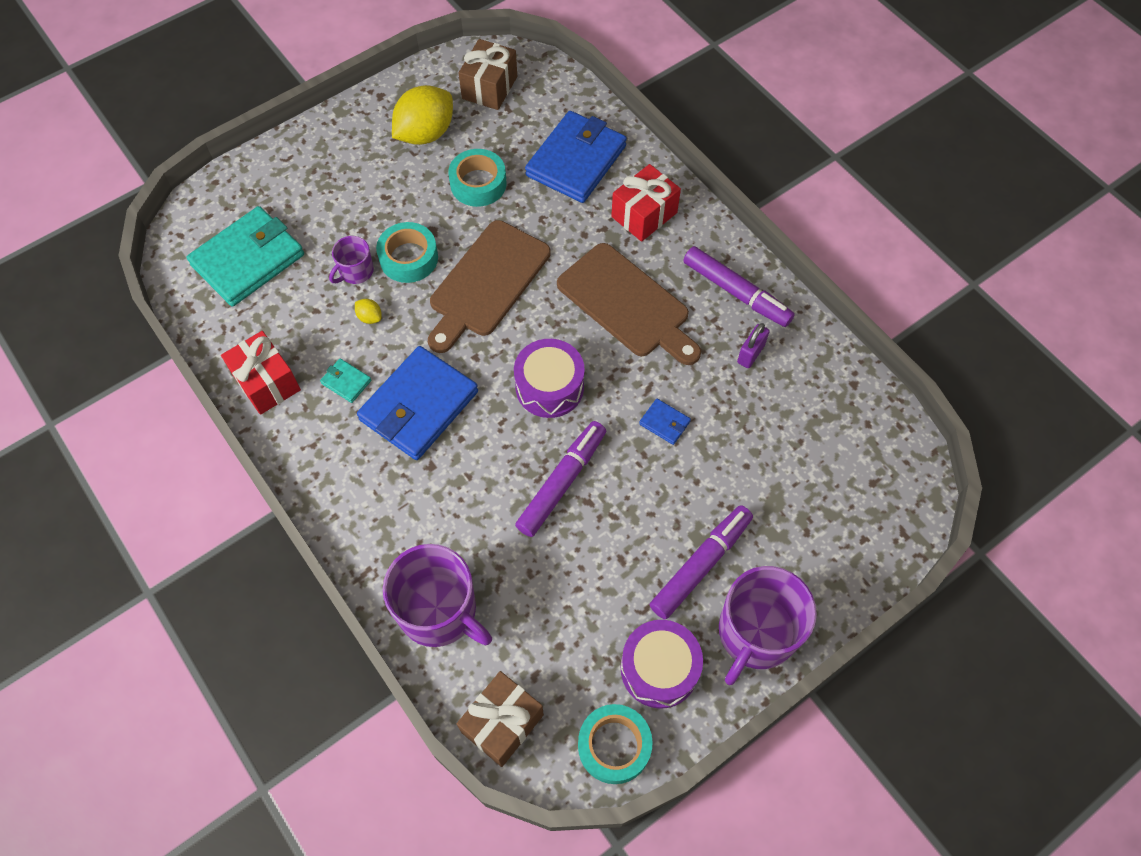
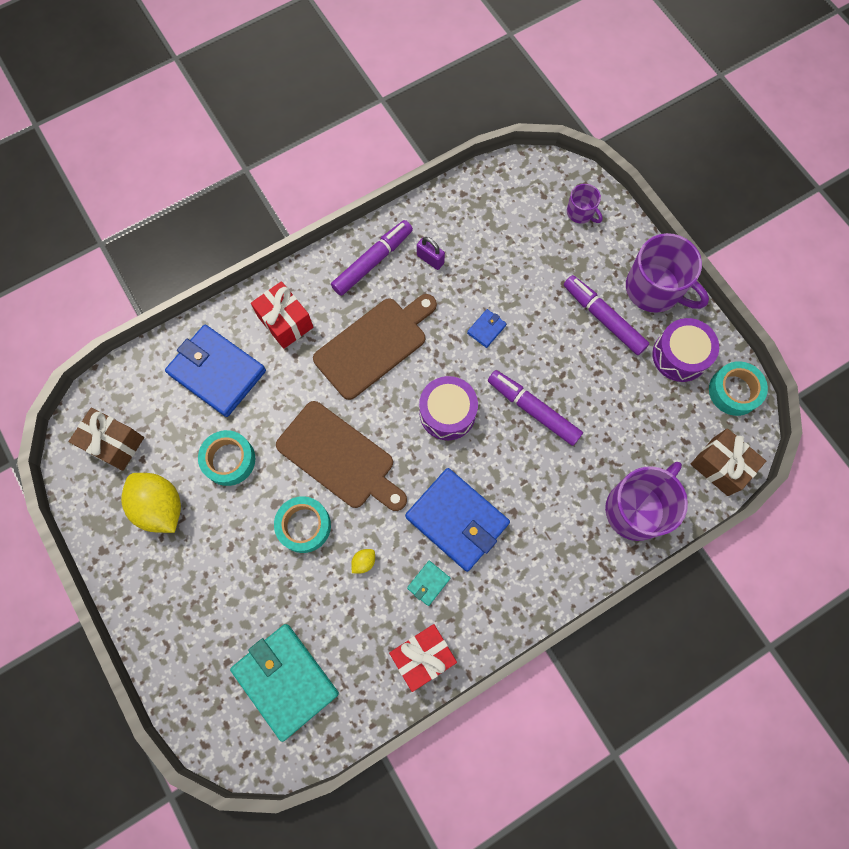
camera: 85 degrees left, 10 degrees up
(356, 271) = (312, 575): purple mug -> purple mug (580, 212)

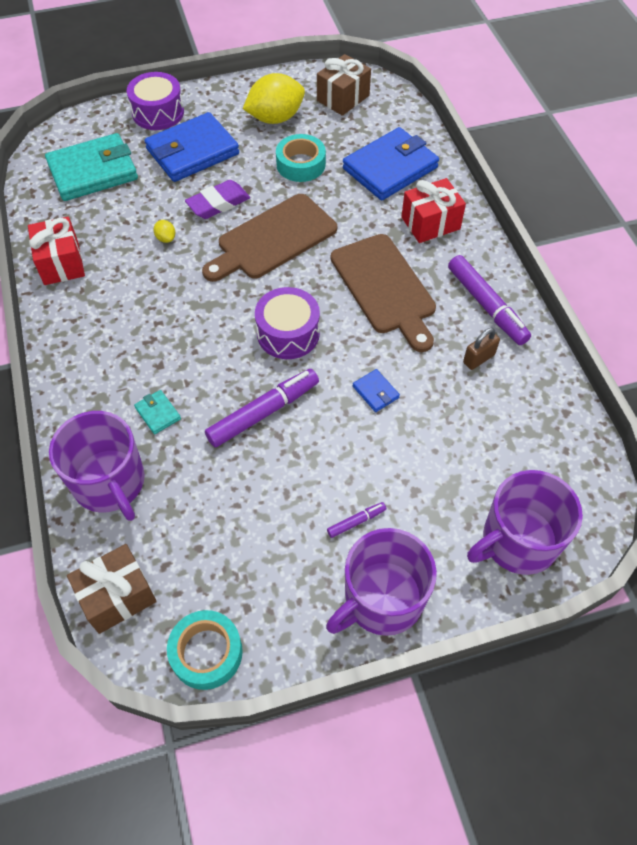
camera: 105 degrees right, 15 degrees down
(304, 526) = (218, 203): turquoise tape -> purple eraser
(428, 583) = (123, 281): turquoise wallet -> turquoise wallet (158, 413)
(430, 259) = (478, 359): purple padlock -> brown padlock
(457, 520) = (172, 316): blue wallet -> blue wallet (192, 151)
(580, 212) = (518, 541): purple mug -> purple mug, size x1.97
(603, 318) = (356, 522): purple marker -> purple marker, size x0.47
(680, 355) = (278, 599): purple drum -> purple drum (158, 112)

